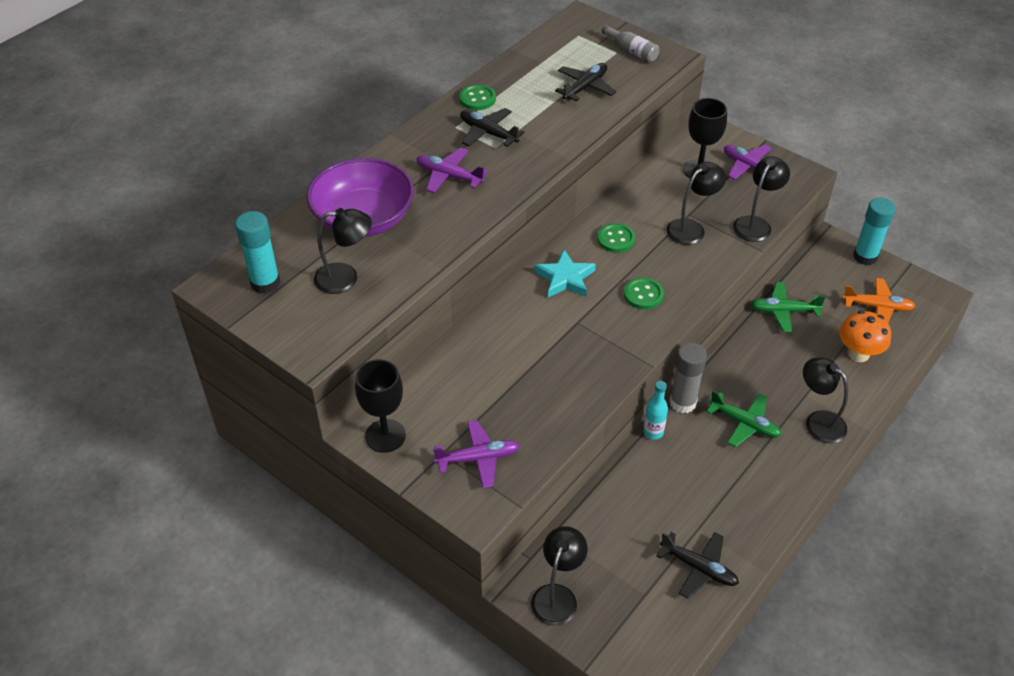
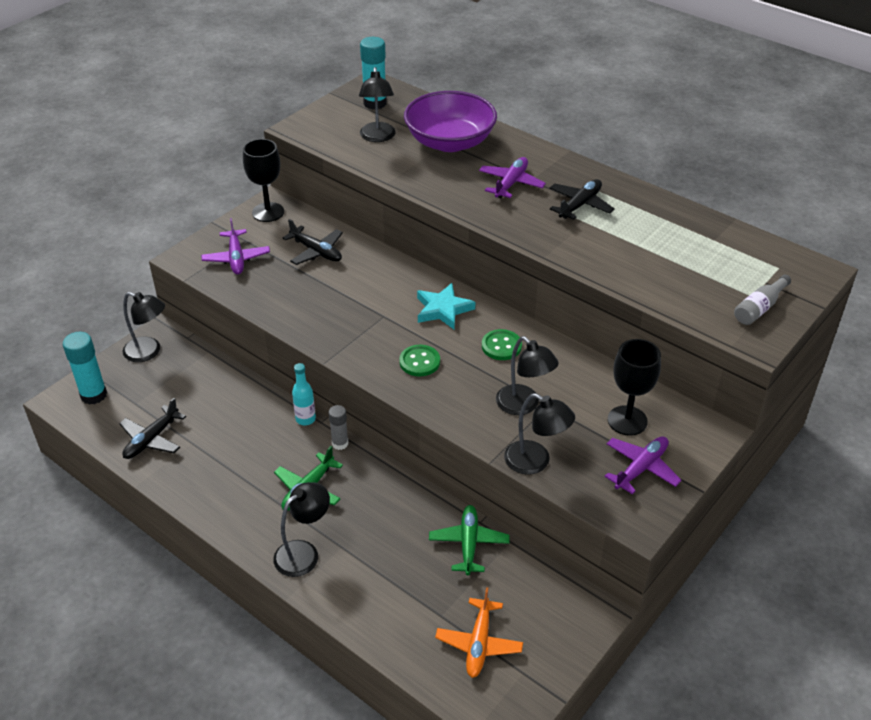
camera: 90 degrees right, 5 degrees down
(477, 99) = (636, 198): green button -> none
(585, 87) = (674, 269): black plane -> black plane (316, 252)
(682, 402) = (340, 443): grey glue stick -> grey glue stick, size x0.61
(858, 353) = (401, 608): orange mushroom -> none
(865, 256) = (572, 646): turquoise glue stick -> turquoise glue stick (93, 395)

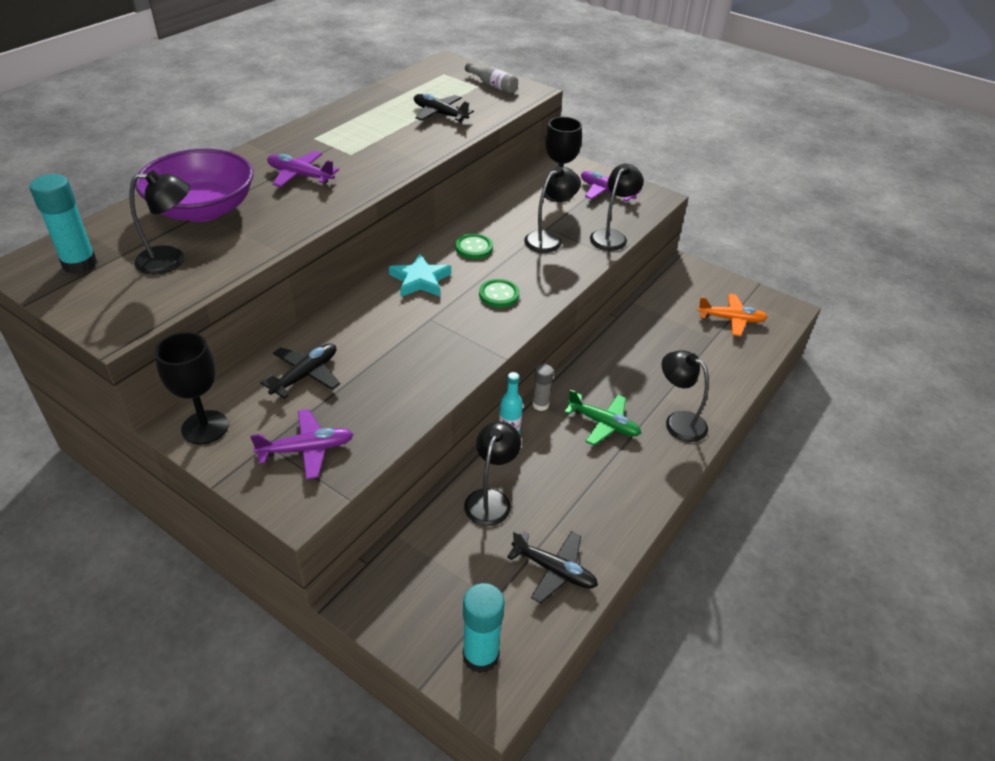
camera: 95 degrees left, 0 degrees up
(149, 352) = (394, 604): black lamp -> black lamp (491, 499)
(468, 543) = (641, 323): green plane -> none
(580, 205) = (345, 143): black plane -> black plane (439, 114)

